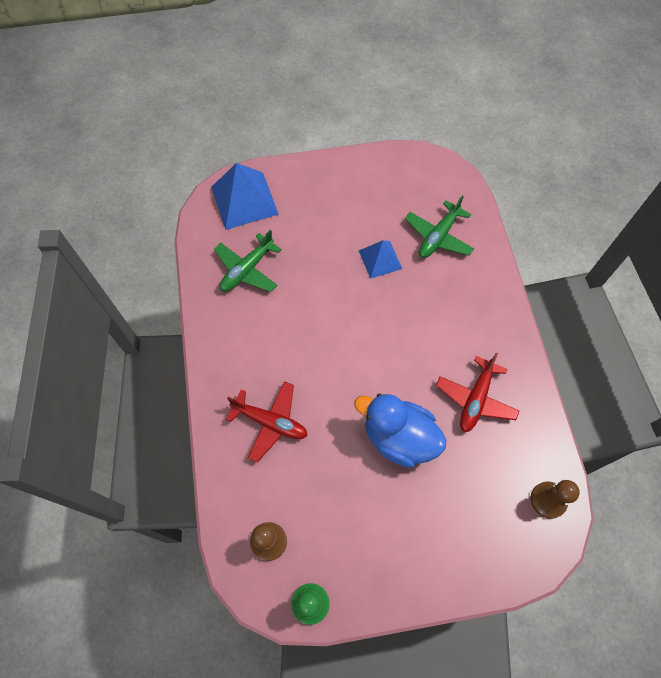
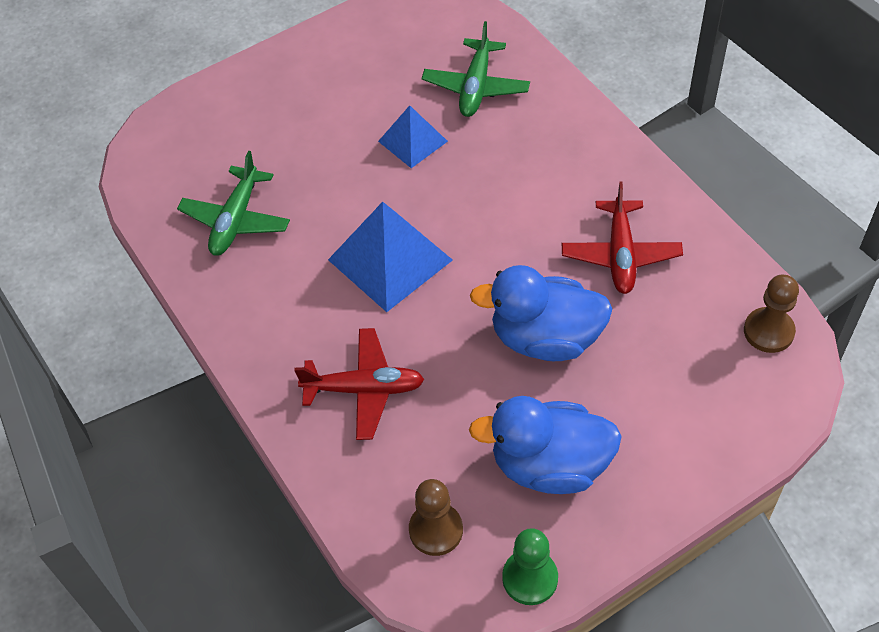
camera: 20 degrees left, 10 degrees down
(244, 200) = (188, 138): blue pyramid -> blue pyramid (390, 259)
(359, 530) = (550, 465): none -> blue duck

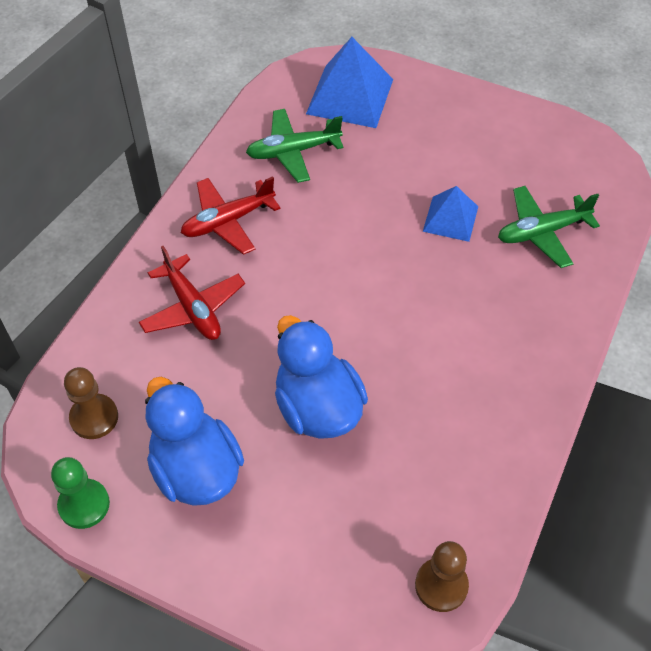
camera: 55 degrees right, 0 degrees up
(390, 259) = (323, 263): blue pyramid -> blue pyramid (350, 96)
(620, 254) = (443, 423): red plane -> red plane (228, 221)

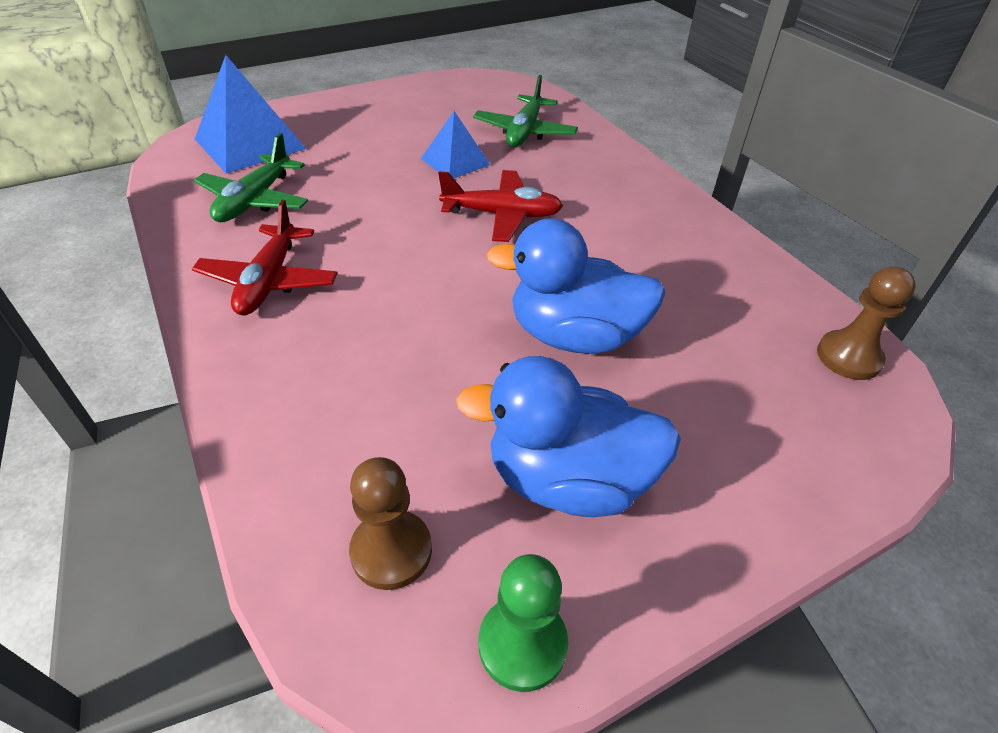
camera: 55 degrees left, 10 degrees down
(192, 307) = (341, 365): red plane -> red plane (502, 215)

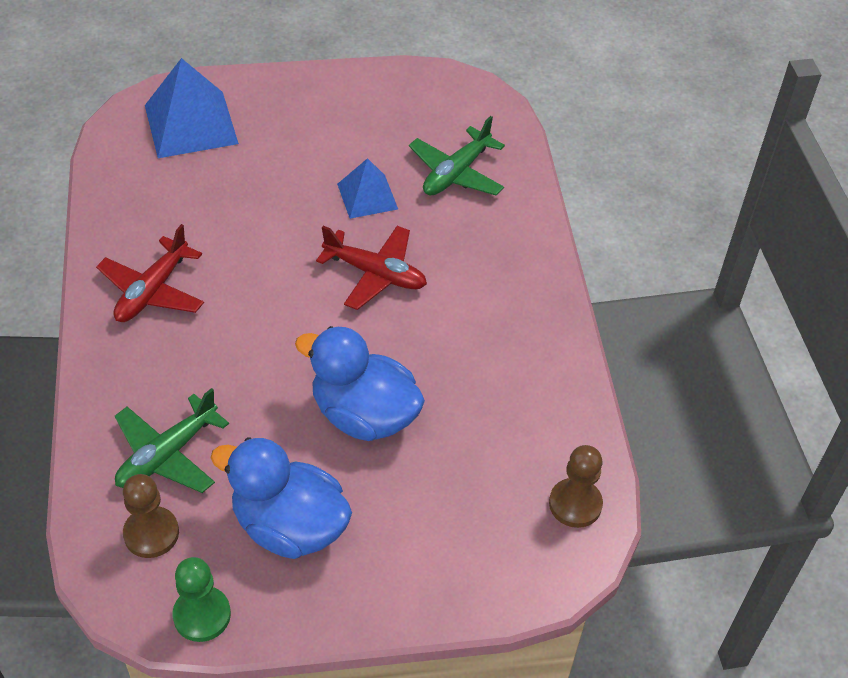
camera: 20 degrees right, 5 degrees up
(255, 200) = (171, 198): green plane -> green plane (167, 454)

